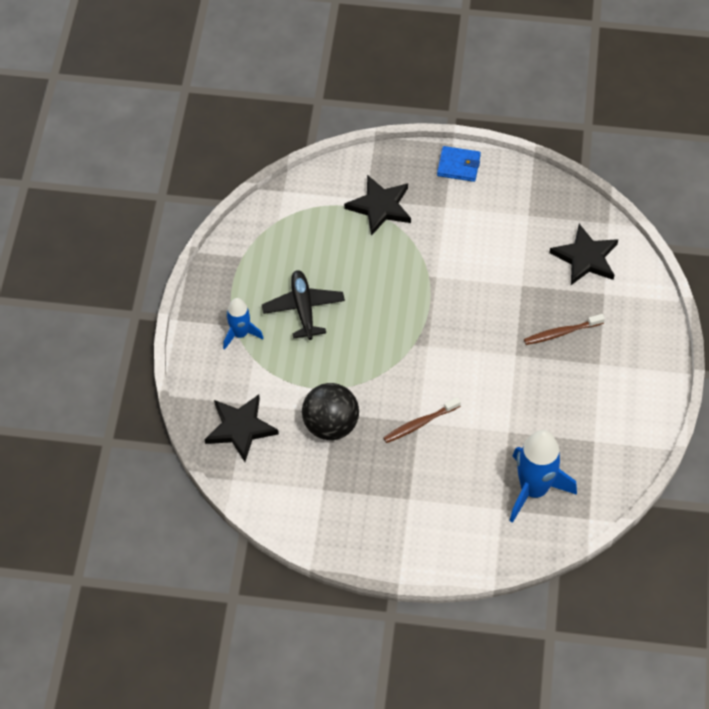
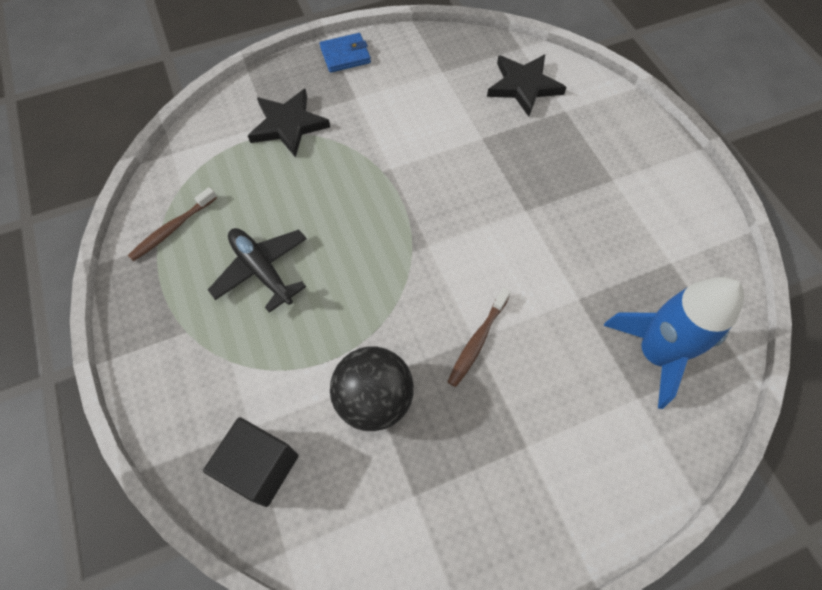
camera: 30 degrees left, 5 degrees up
(240, 334) = (199, 338): blue rocket -> none
(240, 428) = (260, 467): black star -> black cube
(561, 333) = (554, 166): brown toothbrush -> brown toothbrush (172, 229)

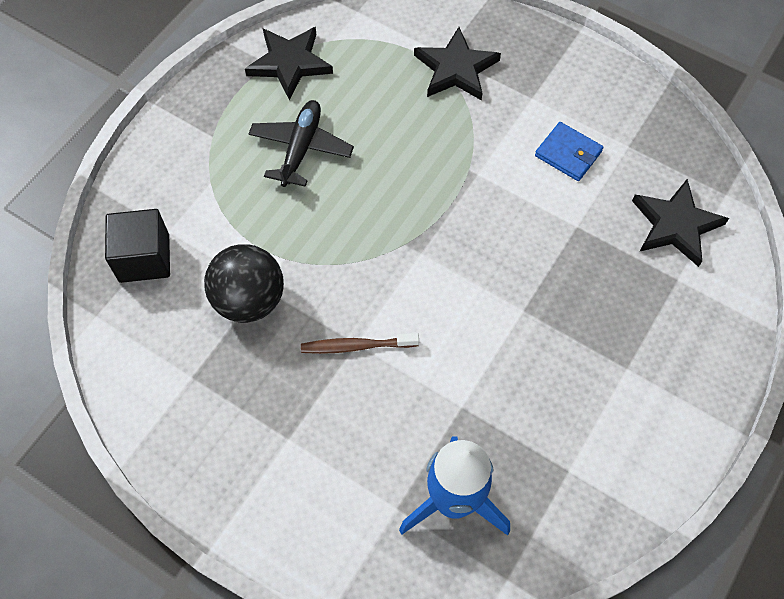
camera: 55 degrees right, 0 degrees up
(172, 229) = (290, 63): brown toothbrush -> black star
(345, 55) = (573, 58): blue wallet -> blue wallet (568, 154)

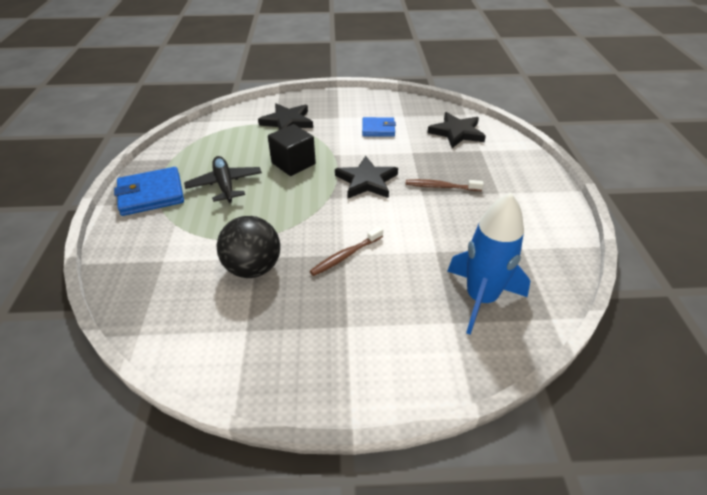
camera: 35 degrees left, 20 degrees down
(144, 258) = (155, 283): black cube -> black cube (293, 163)
(212, 117) = (151, 194): none -> blue wallet
(290, 63) = (185, 154): black star -> black star (366, 181)
(559, 311) = (441, 187): none -> brown toothbrush

